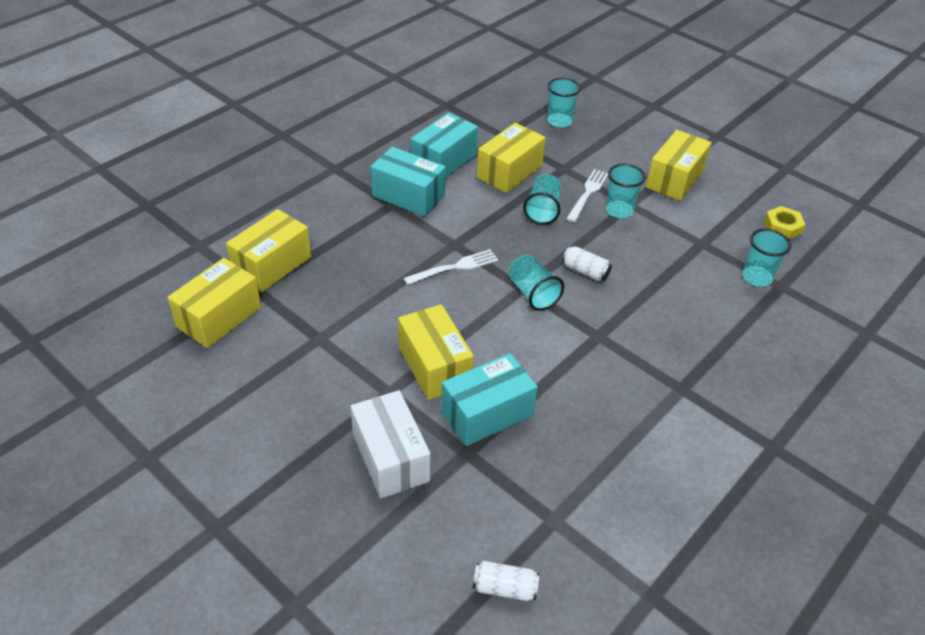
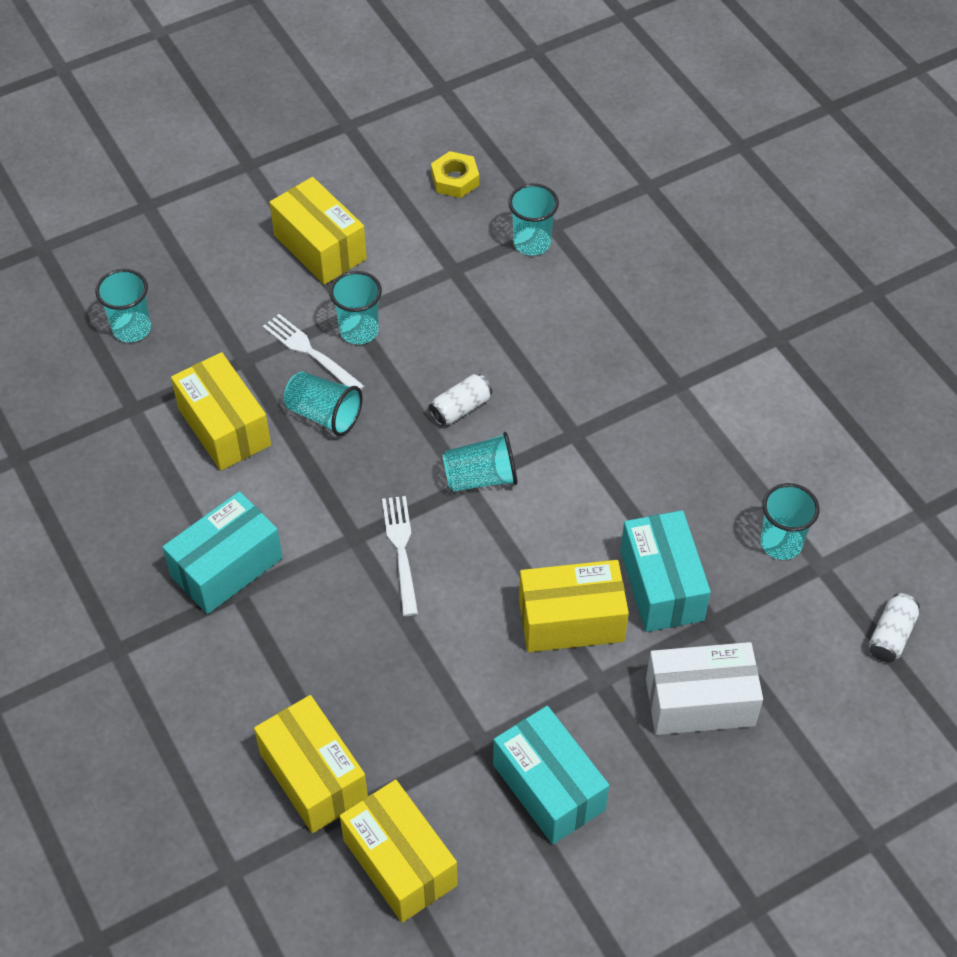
camera: 70 degrees left, 10 degrees up
(444, 161) = (164, 501): turquoise box -> turquoise box (549, 787)
(563, 486) = (781, 543): none -> turquoise cup

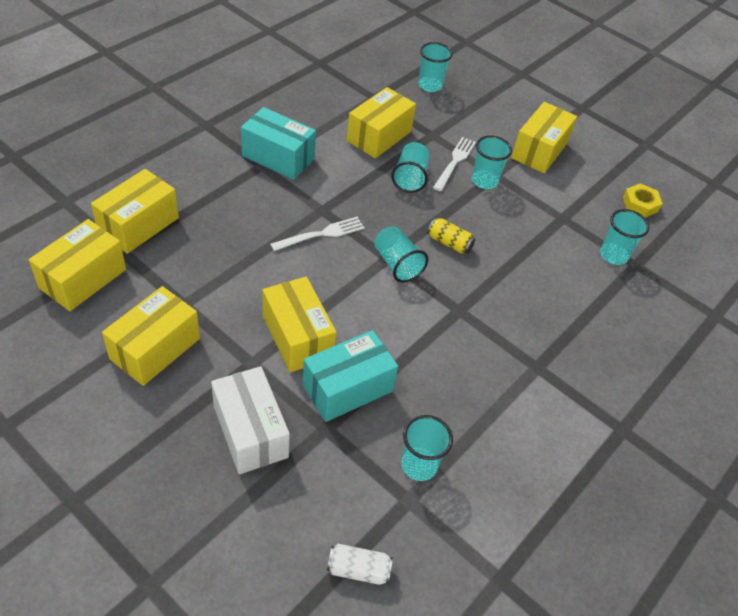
camera: 65 degrees right, 5 degrees down
(460, 408) = (449, 243): white can -> yellow can
(549, 787) = (155, 349): turquoise box -> yellow box

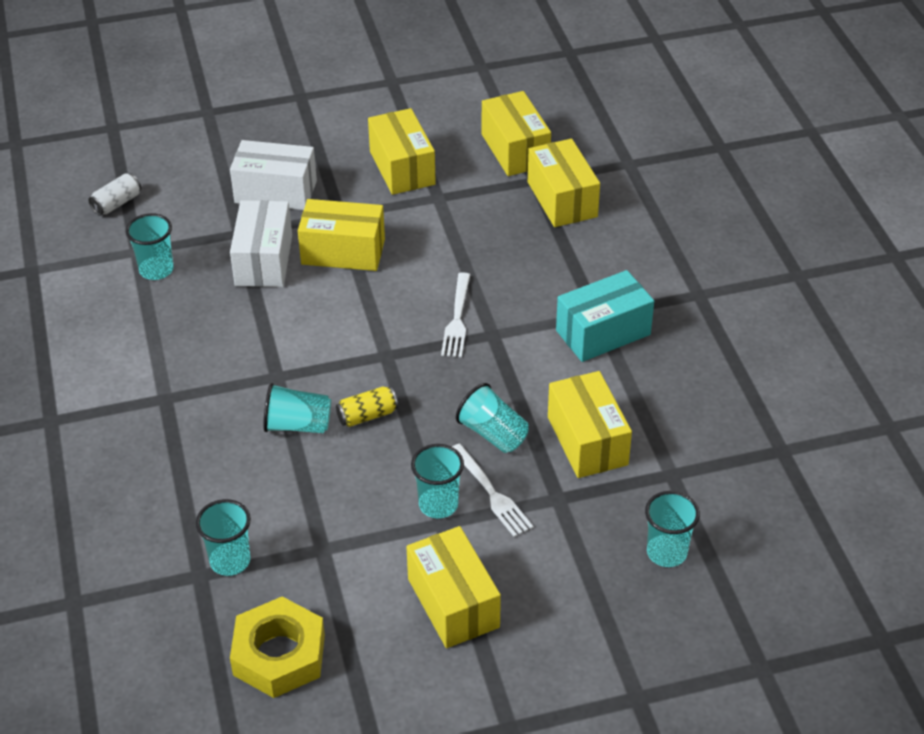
camera: 130 degrees right, 5 degrees down
(347, 388) = (263, 260): turquoise box -> white box
(397, 264) = (372, 358): turquoise cup -> turquoise cup (297, 425)
(640, 204) = (279, 655): yellow nut -> yellow nut, size x1.69

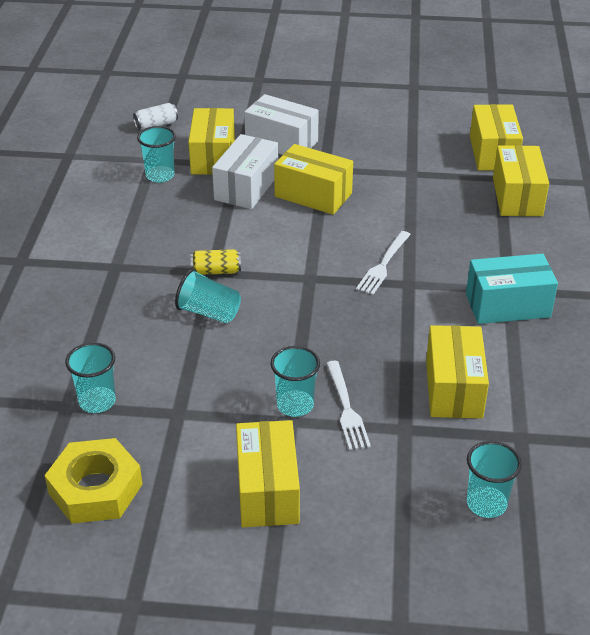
camera: 20 degrees right, 5 degrees down
(367, 415) = (270, 320): yellow can -> yellow can (216, 271)
(402, 168) = (391, 146): yellow box -> yellow box (213, 157)
(493, 434) = (371, 361): turquoise cup -> none

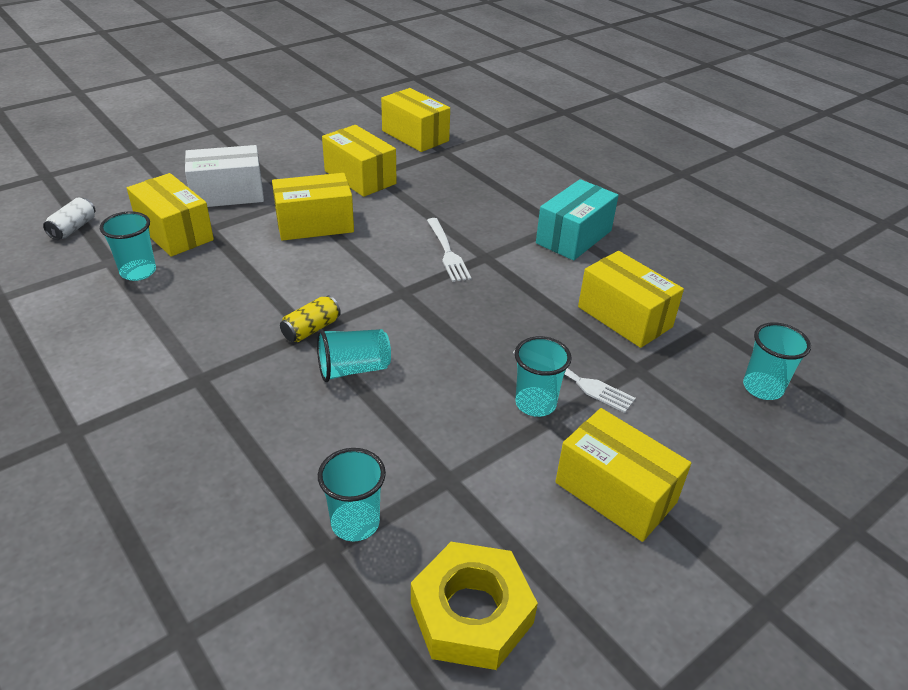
camera: 45 degrees left, 0 degrees up
(246, 187) = (243, 244): white box -> none
(517, 197) = (474, 159): yellow box -> yellow box (360, 177)

